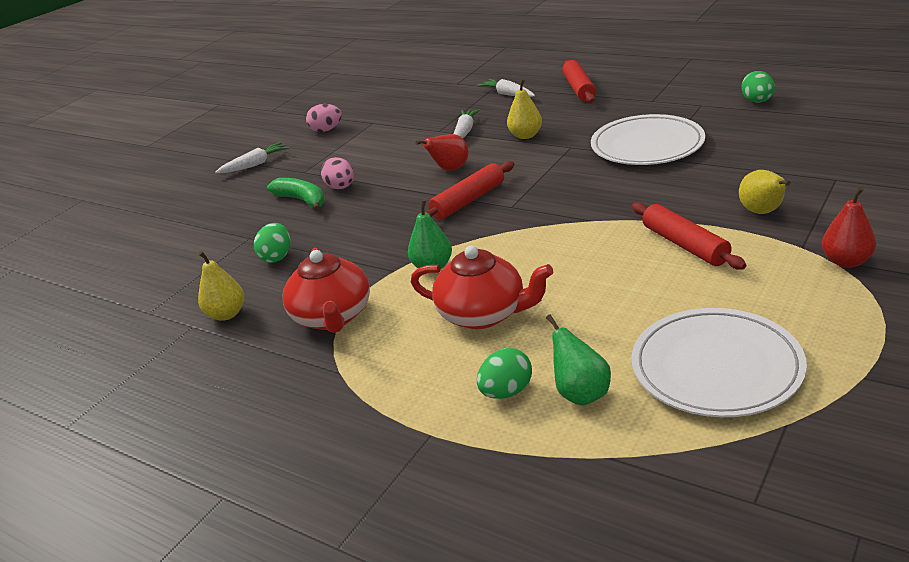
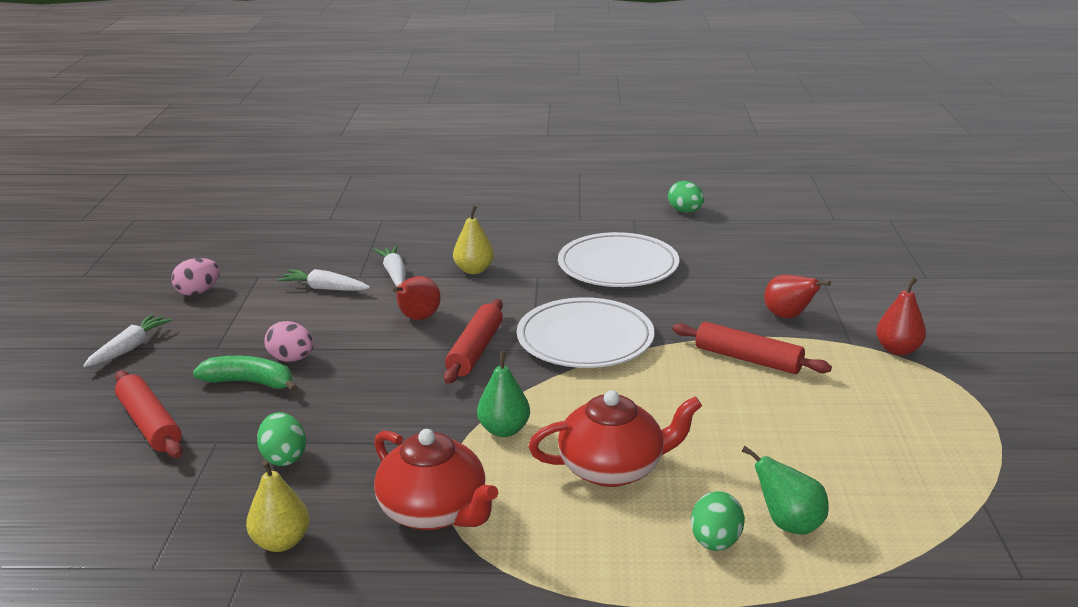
camera: 35 degrees left, 5 degrees down
(507, 94) = (407, 227): white carrot -> white carrot (325, 288)
(579, 89) = (487, 213): red rolling pin -> red rolling pin (149, 424)
(716, 367) = (883, 468): white plate -> white plate (585, 339)
(762, 212) = (788, 316): yellow pear -> red pear

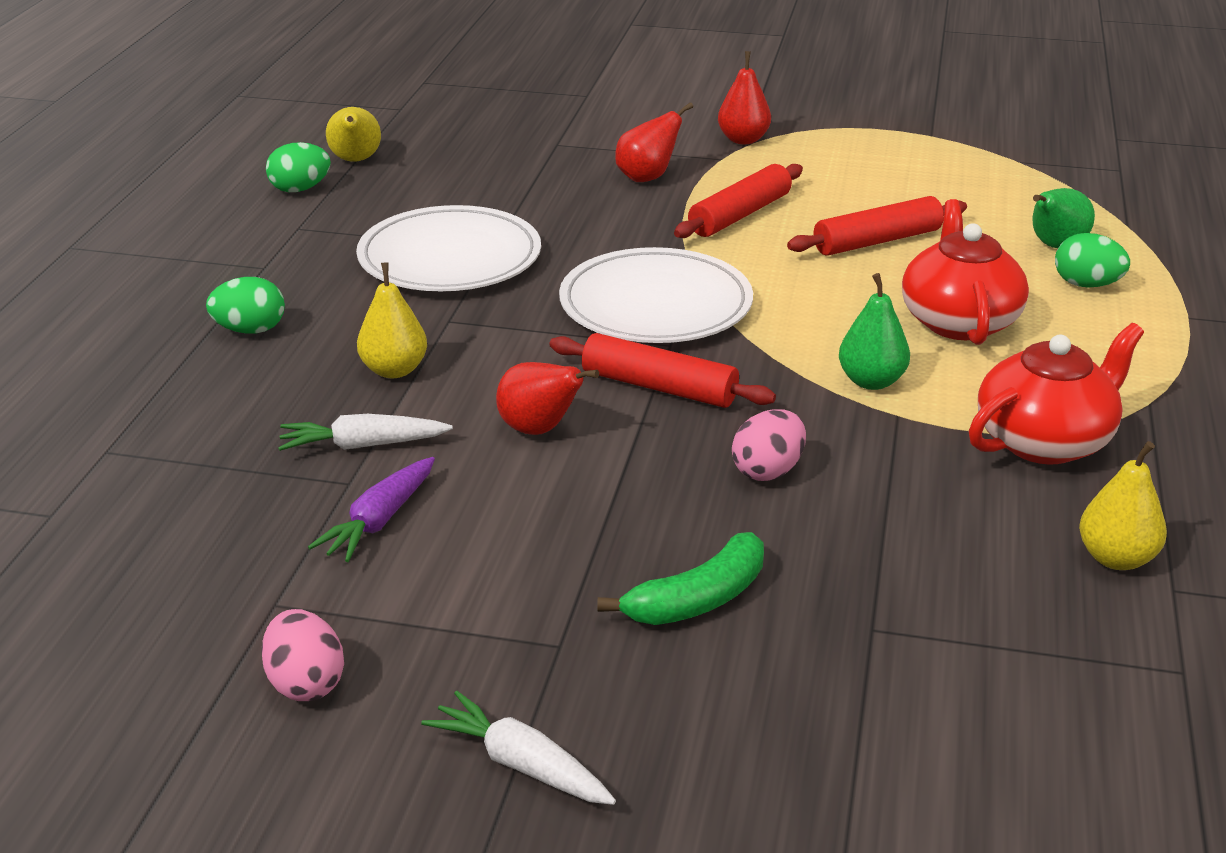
camera: 80 degrees left, 5 degrees up
(149, 424) = (811, 709): red rolling pin -> red rolling pin (877, 241)
(250, 382) = (698, 599): green banana -> green banana turned 150 degrees counterclockwise
(284, 457) = (922, 559): green egg -> green egg (250, 330)
(291, 359) = (631, 556): pink egg -> pink egg (768, 471)
(325, 288) = (379, 521): white carrot -> purple carrot
(738, 219) = (355, 160): none -> yellow pear

